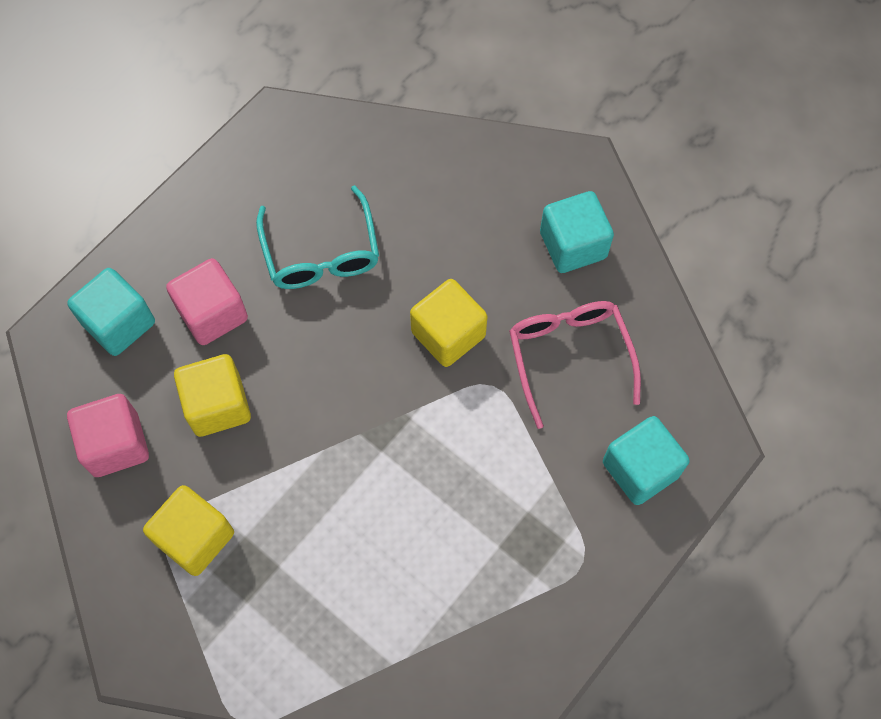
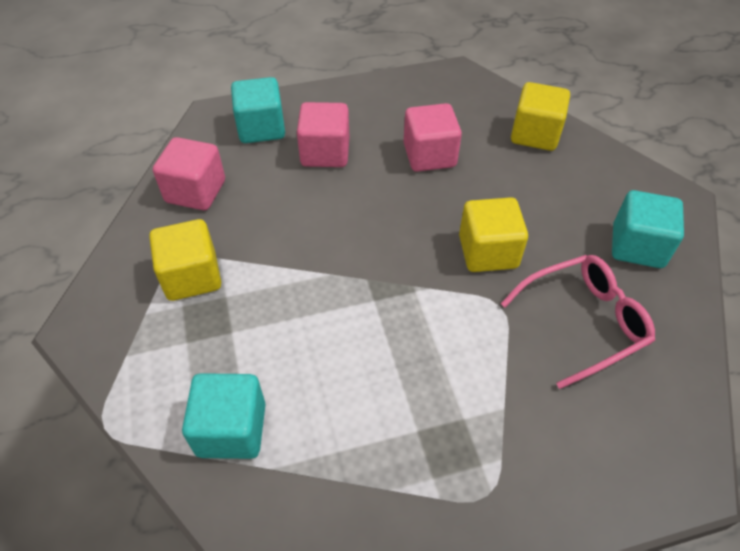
camera: 35 degrees right, 15 degrees down
(218, 405) = (281, 205): yellow cube -> yellow cube (535, 134)
(321, 252) = (429, 155): turquoise glasses -> pink cube
(569, 357) = (583, 322): pink glasses -> pink glasses turned 45 degrees clockwise
(640, 469) = (596, 449): turquoise cube -> turquoise cube (231, 429)

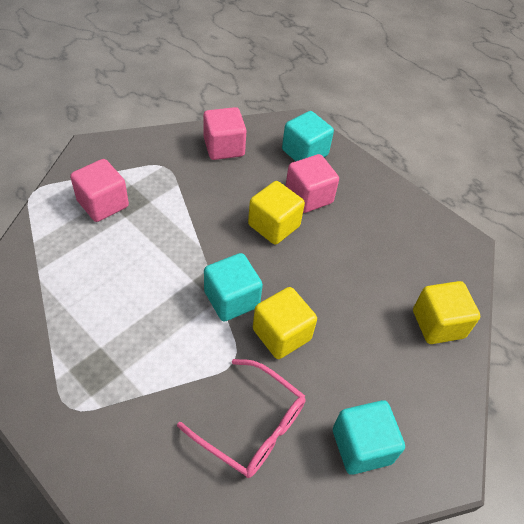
camera: 55 degrees right, 0 degrees up
(192, 276) = (155, 178): yellow cube -> yellow cube (274, 225)
(231, 429) = (57, 248): turquoise cube -> turquoise cube (231, 299)
(429, 155) = (354, 259): pink cube -> pink cube (103, 204)

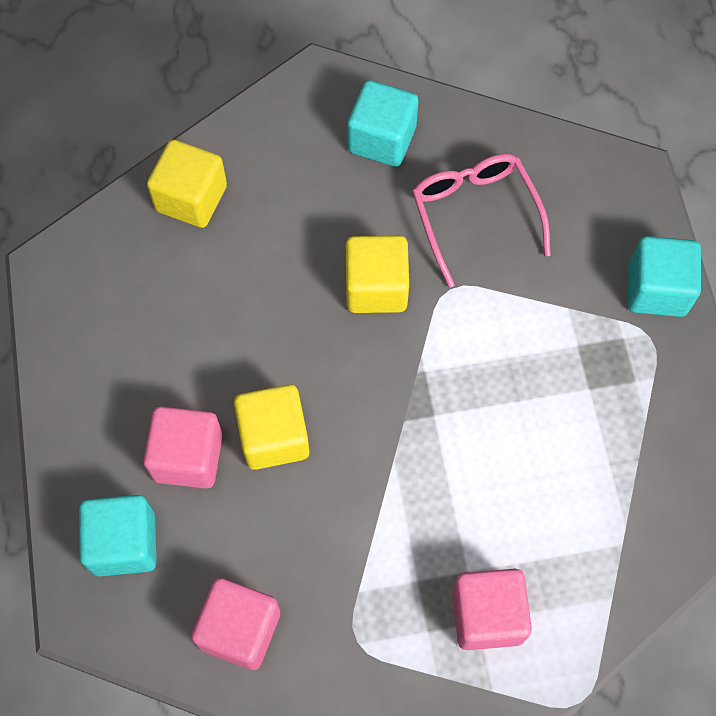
camera: 140 degrees left, 15 degrees up
(231, 299) = (403, 362): turquoise cube -> turquoise cube (656, 289)

